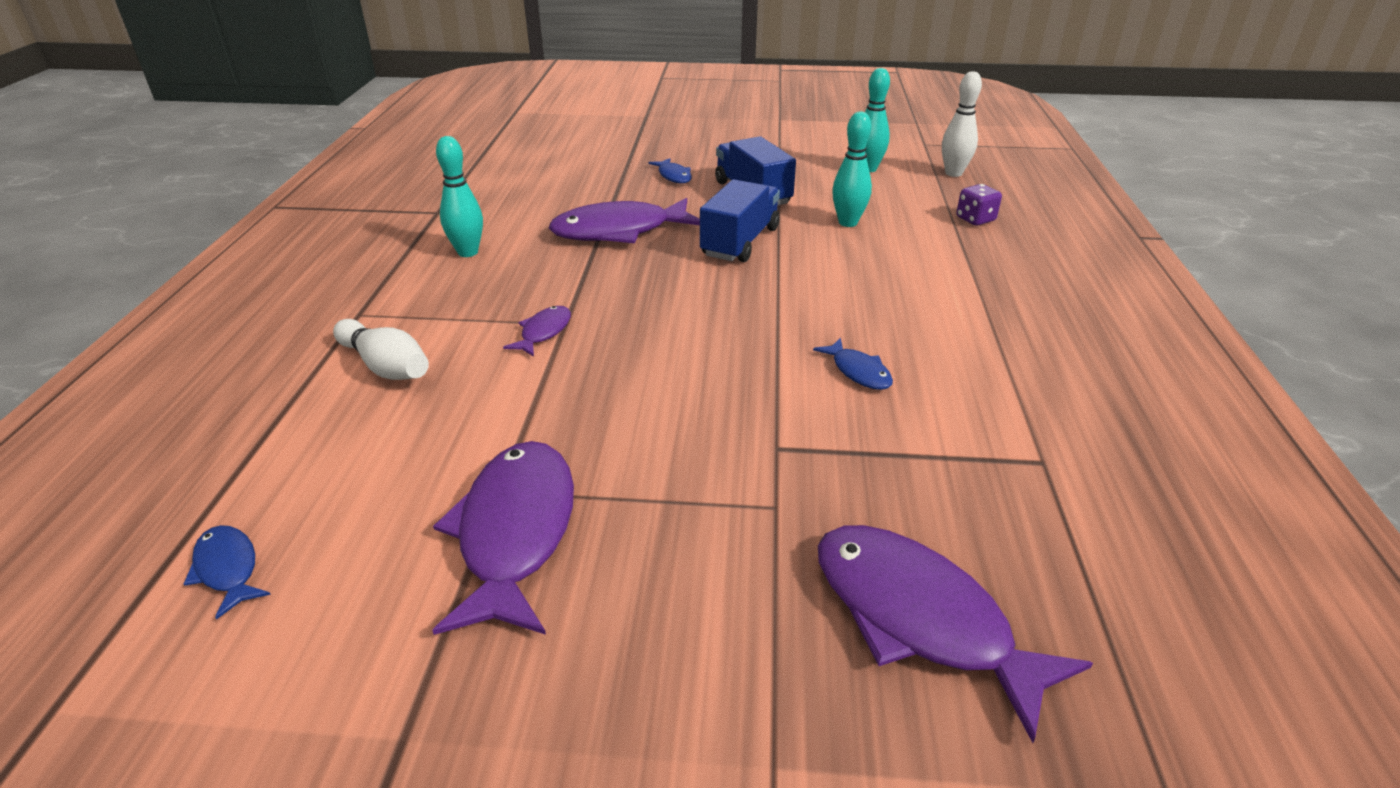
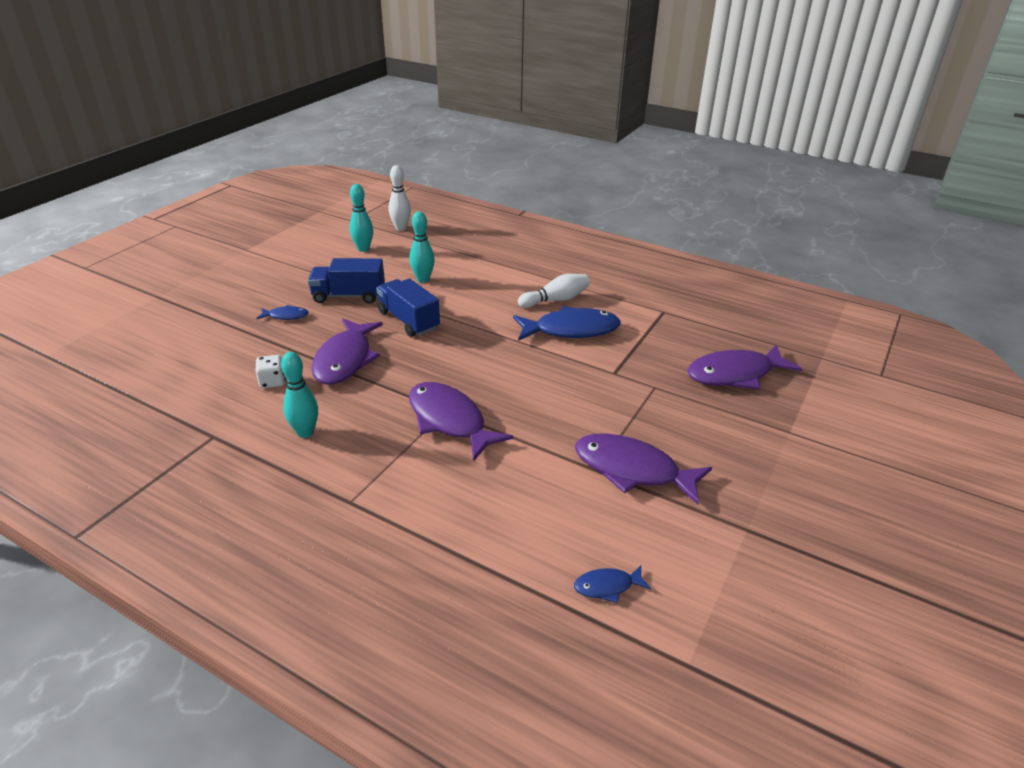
camera: 65 degrees left, 0 degrees up
(386, 366) = (436, 496): white bowling pin -> white bowling pin (555, 300)
(543, 332) = (449, 421): purple fish -> purple fish, size x2.10
(546, 208) = (272, 382): none -> white dice
(858, 372) = (571, 330): blue fish -> blue fish, size x2.10
(975, 219) = (459, 244): purple dice -> none

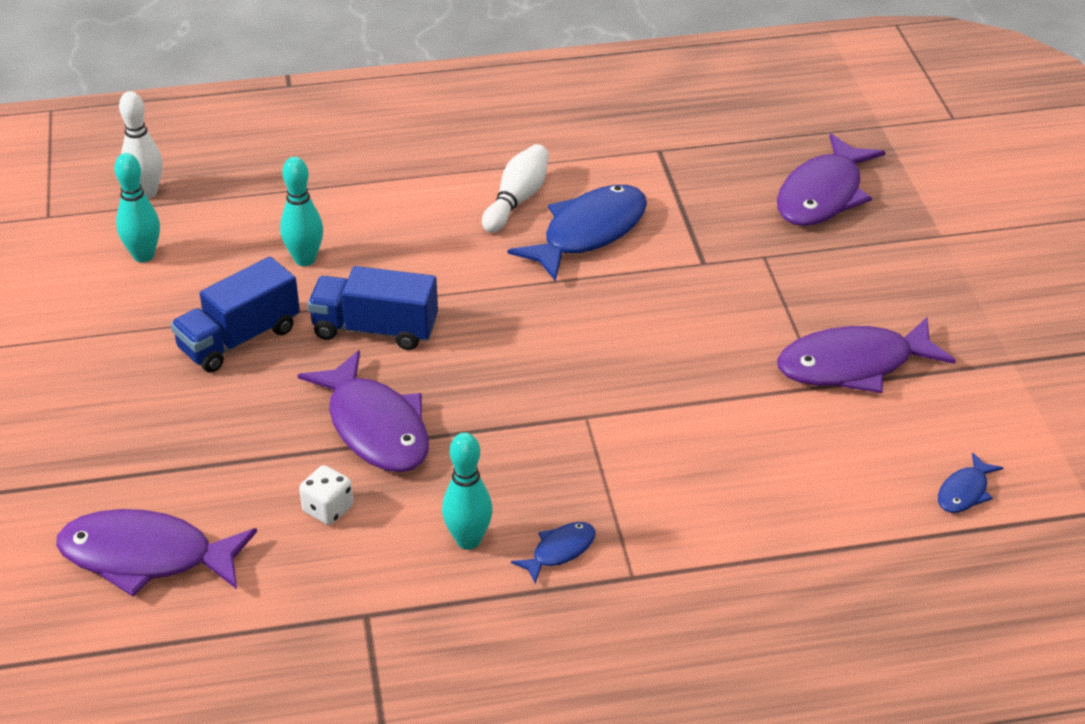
camera: 40 degrees left, 5 degrees up
(286, 316) = (197, 416): blue fish -> blue fish (560, 551)
(449, 421) = (607, 426): purple fish -> purple fish (146, 557)

